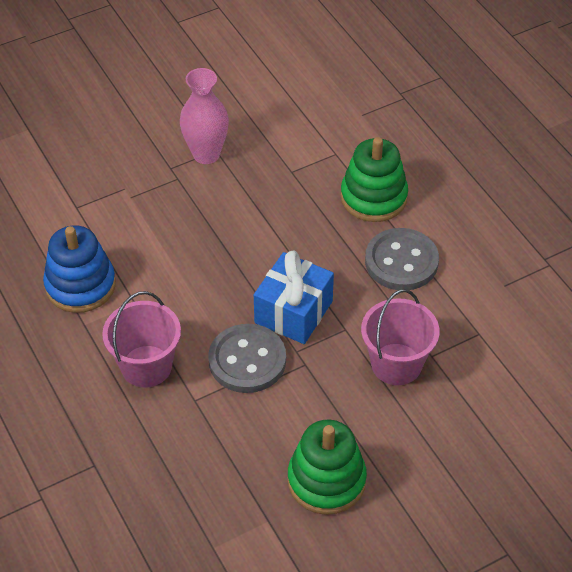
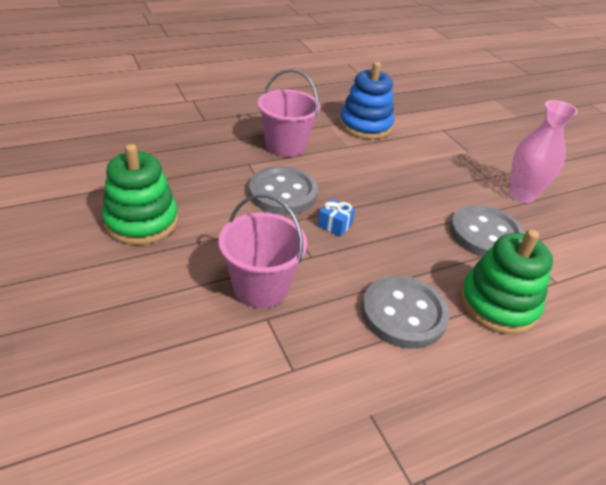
camera: 90 degrees right, 10 degrees down
(280, 193) = (485, 234): none -> grey button
(293, 312) = (334, 225): blue gift -> blue gift, size x0.45

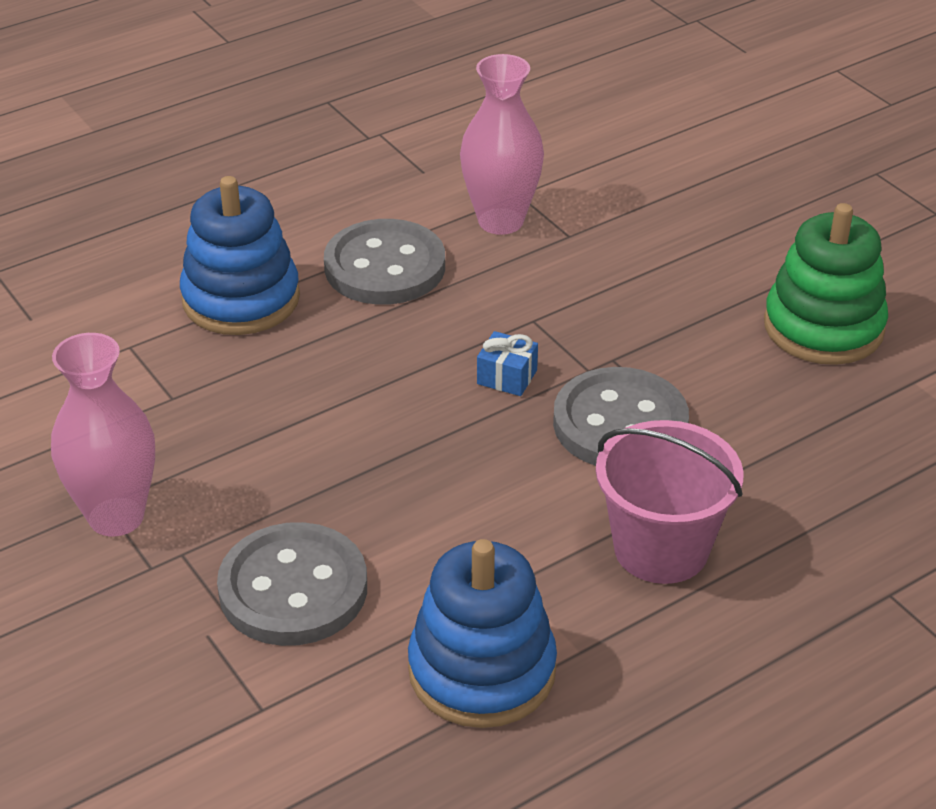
camera: 175 degrees right, 0 degrees up
(260, 287) = (592, 267): pink bucket -> none
(314, 342) = (500, 221): none -> pink vase
(485, 234) = (228, 409): grey button -> grey button (293, 589)
(498, 304) = (241, 299): green stacking toy -> blue stacking toy

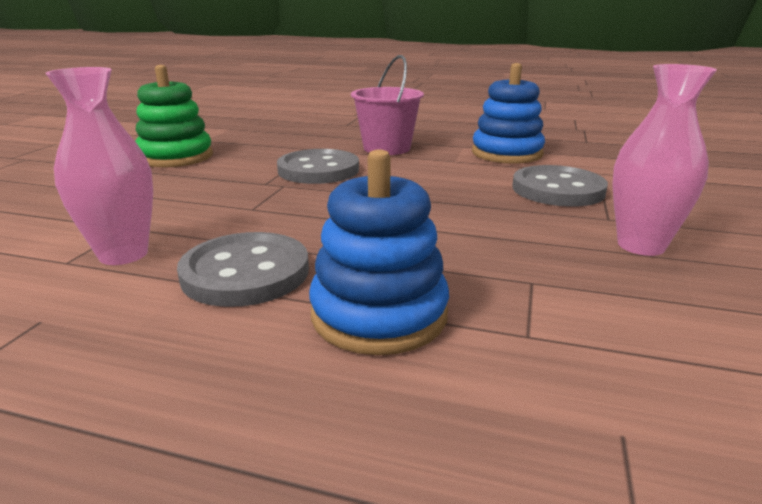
camera: 130 degrees left, 15 degrees down
(507, 377) = (321, 198): blue gift -> none

